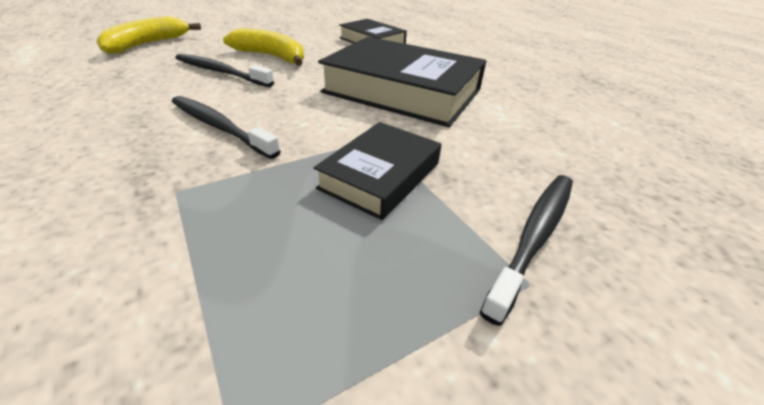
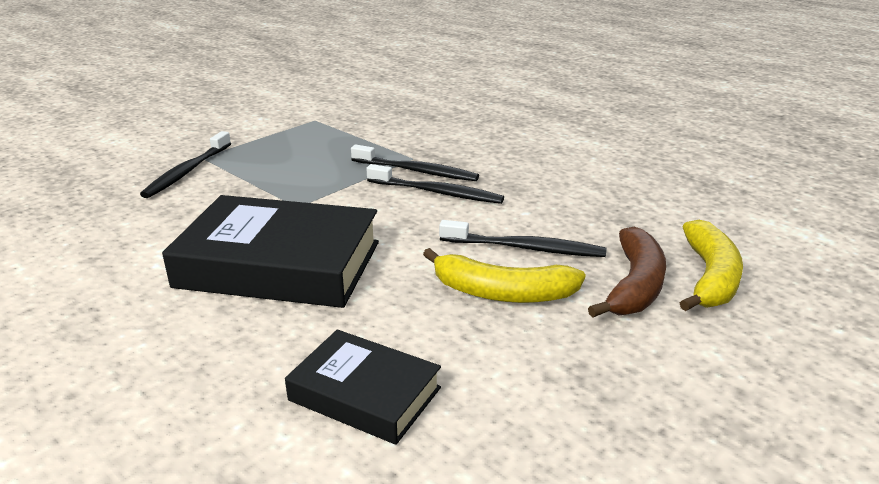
camera: 165 degrees right, 10 degrees down
(195, 48) = (634, 285): none -> brown banana
(203, 162) = (416, 171): none -> black toothbrush
(380, 175) = (286, 183): black book -> none

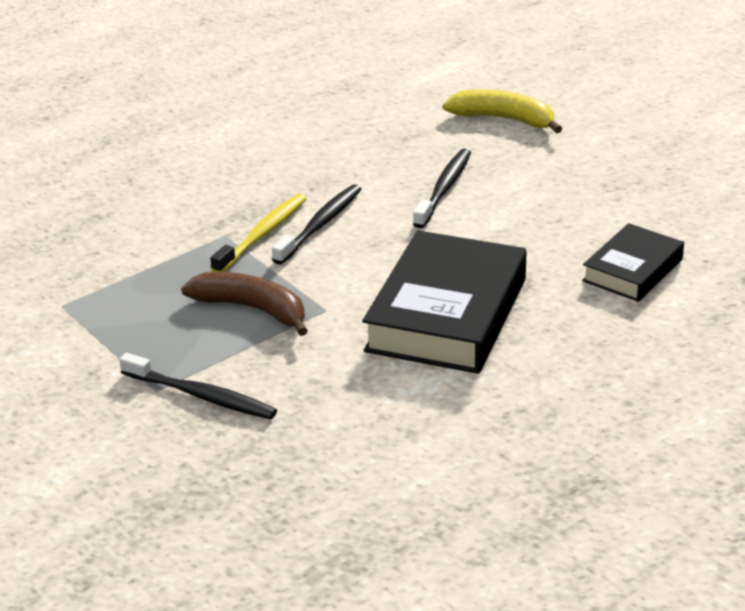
camera: 80 degrees left, 5 degrees up
(416, 171) = (262, 234): black toothbrush -> yellow toothbrush
(502, 293) = (512, 206): yellow banana -> none
(634, 285) = (510, 150): brown banana -> brown banana (252, 309)

